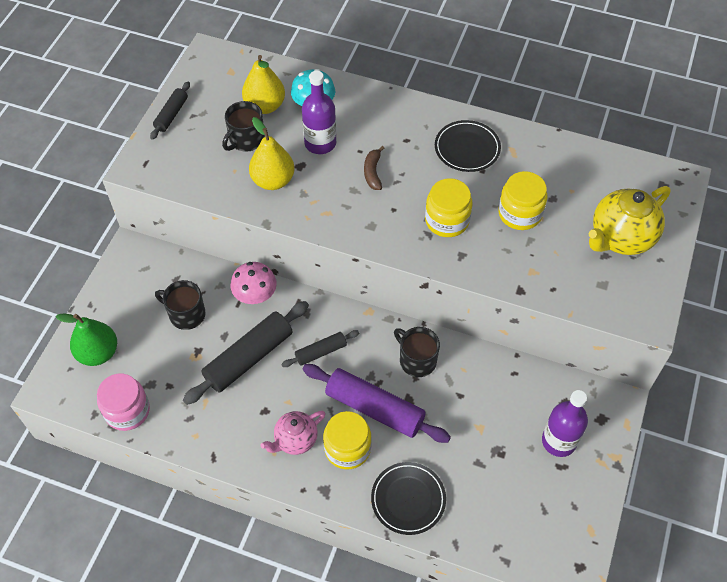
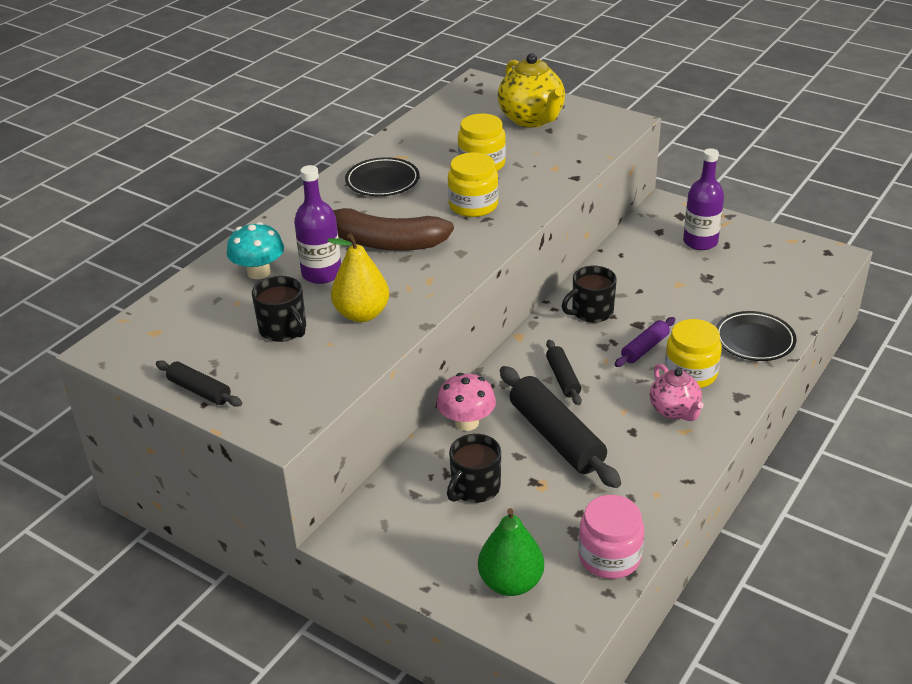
camera: 75 degrees left, 20 degrees down
(265, 106) = (235, 309): yellow pear -> none
(373, 172) = (385, 242): brown banana -> brown banana, size x2.14
(374, 409) = (645, 348): purple rolling pin -> purple rolling pin, size x0.54

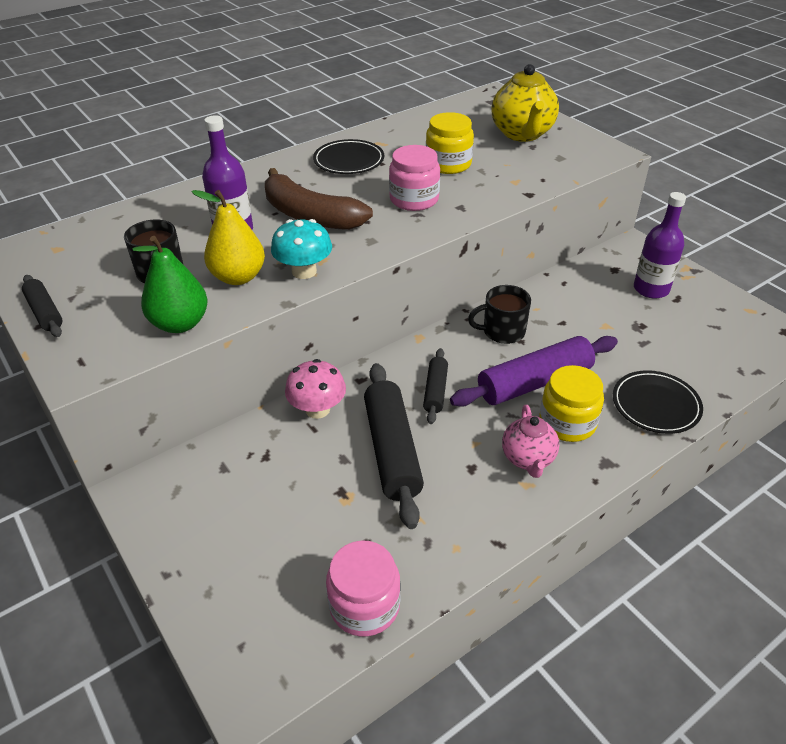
camera: 20 degrees right, 5 degrees up
(259, 272) = (183, 217): turquoise mushroom -> turquoise mushroom (304, 271)
(473, 205) = (414, 199): yellow jar -> pink jar
(475, 488) = (281, 480): black mug -> none
(510, 582) = (248, 599): green pear -> green pear (180, 324)
(645, 348) = (535, 383): purple rolling pin -> purple rolling pin, size x1.87

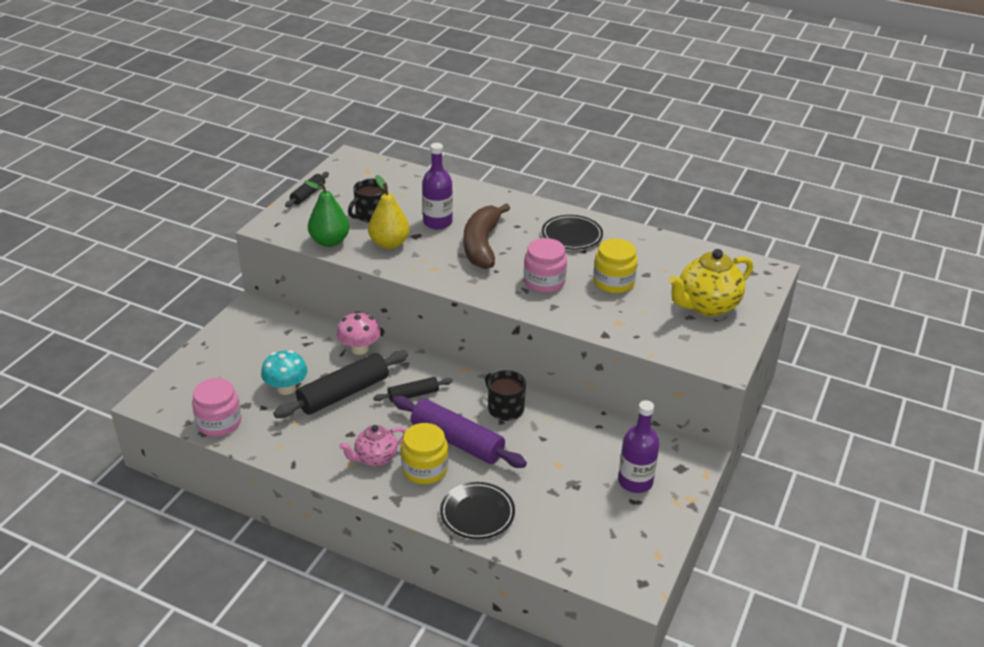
camera: 60 degrees right, 5 degrees down
(304, 271) = (415, 266): turquoise mushroom -> turquoise mushroom (286, 388)

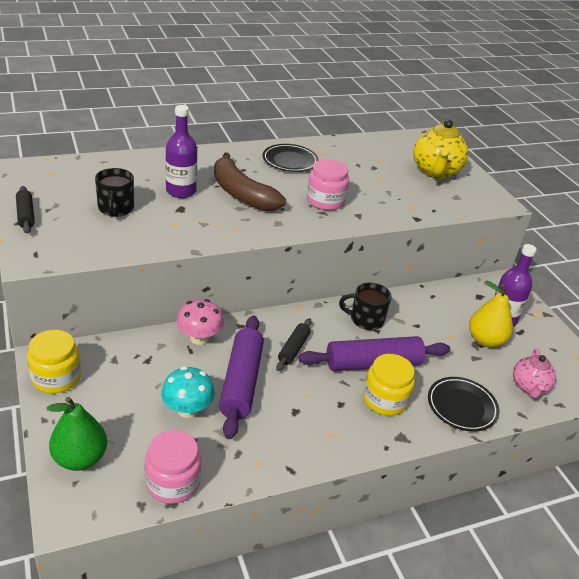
camera: 50 degrees left, 0 degrees up
(330, 241) = (114, 246): green pear -> green pear (80, 458)
(344, 393) = (241, 382): black rolling pin -> purple rolling pin
(375, 458) = (341, 417): pink teapot -> pink teapot (529, 387)
(389, 243) = (169, 225): yellow pear -> yellow pear (485, 340)
(613, 282) = (365, 181): yellow jar -> yellow jar (56, 377)

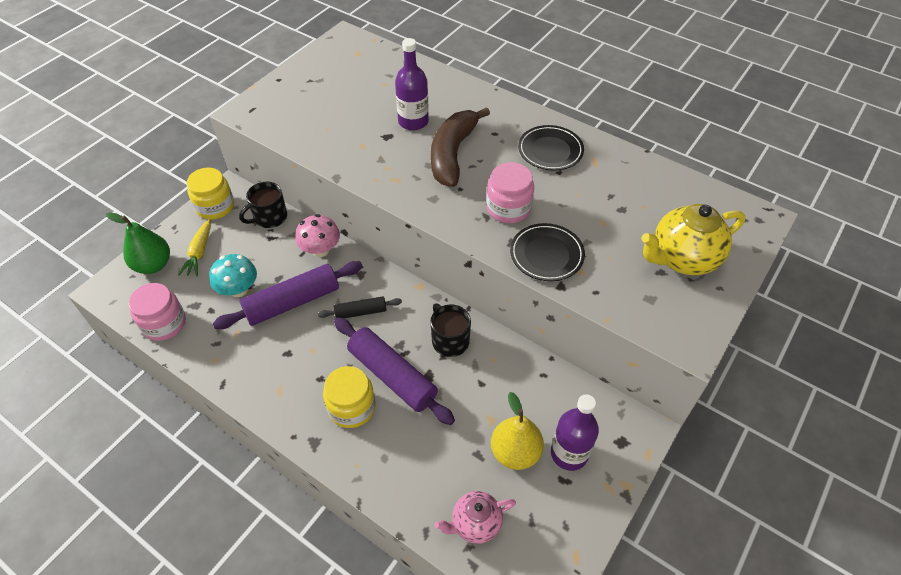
camera: 60 degrees right, 15 degrees up
(26, 215) = (292, 76): black rolling pin -> none
(106, 416) = (199, 253): none -> yellow carrot
(116, 208) = (347, 107): black mug -> black mug (269, 217)
(462, 406) = (393, 473): black plate -> black plate (546, 255)

